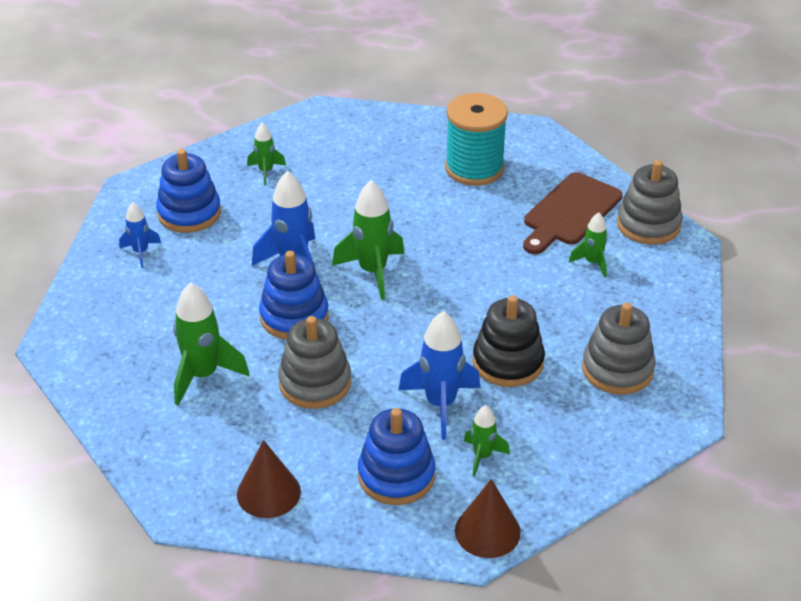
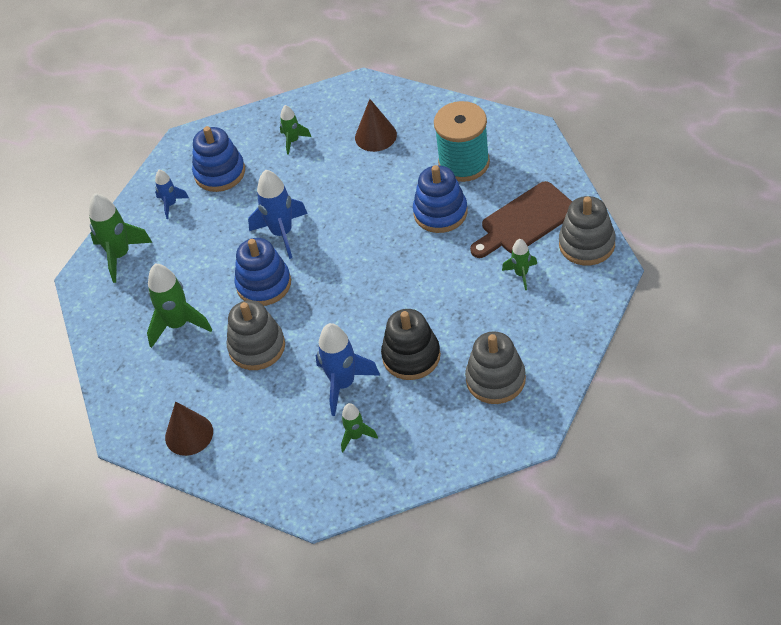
camera: 25 degrees right, 10 degrees up
(373, 272) = (340, 252): green rocket -> green rocket (120, 255)
(396, 475) = (285, 439): blue stacking toy -> blue stacking toy (440, 212)
(487, 531) = (333, 500): brown cone -> brown cone (375, 136)

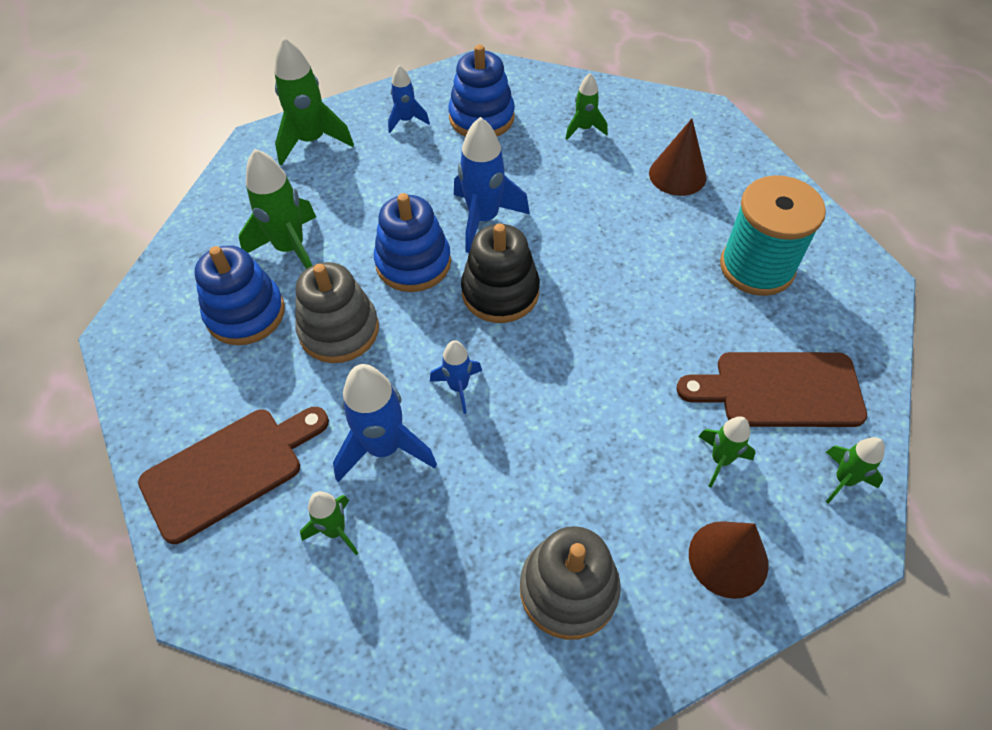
camera: 30 degrees right, 5 degrees up
(189, 434) = (177, 382): brown cone -> brown cone (728, 558)
(268, 451) = (229, 470): none -> brown cutting board
(355, 330) = (458, 387): none -> blue rocket
(411, 356) = (492, 471): black stacking toy -> black stacking toy (500, 292)
(440, 212) = (680, 309): blue stacking toy -> blue stacking toy (245, 313)
(587, 244) = (843, 480): grey stacking toy -> green rocket

